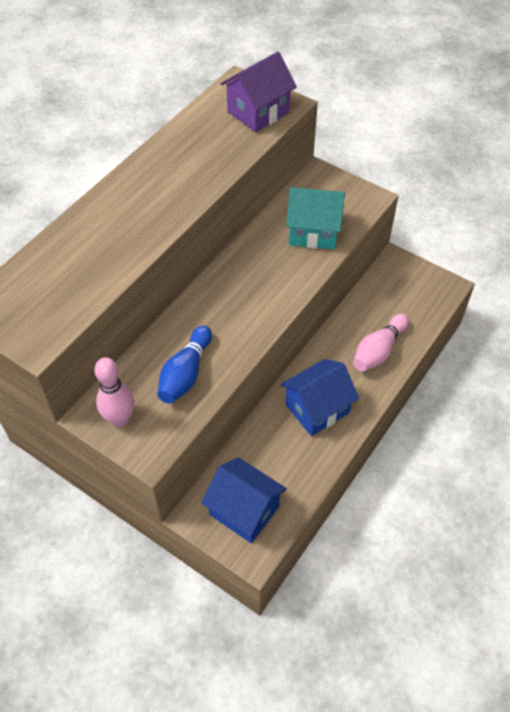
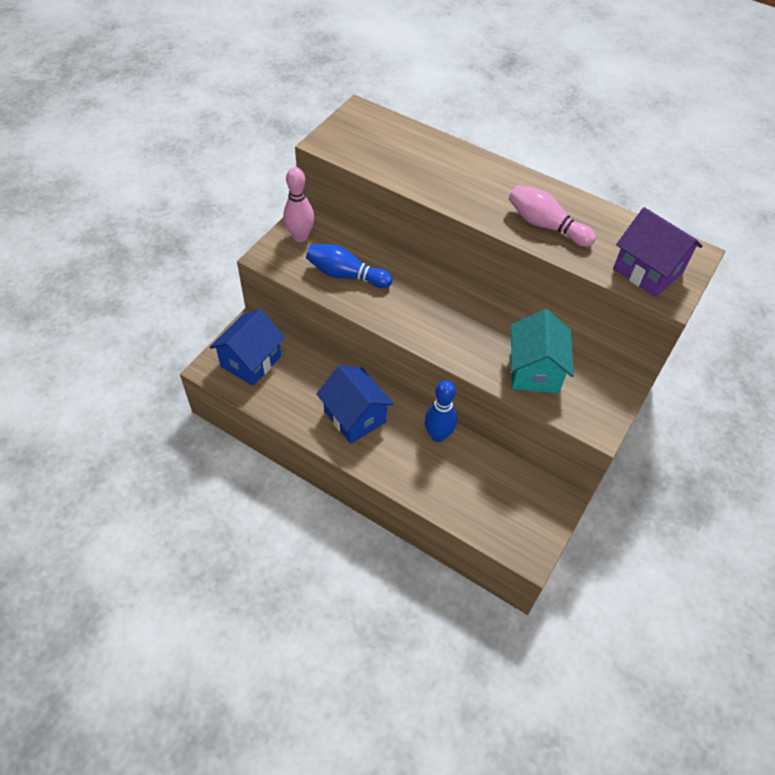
camera: 85 degrees right, 0 degrees up
(336, 341) = (438, 435): none -> blue bowling pin
(378, 351) = (429, 474): pink bowling pin -> pink bowling pin (545, 225)

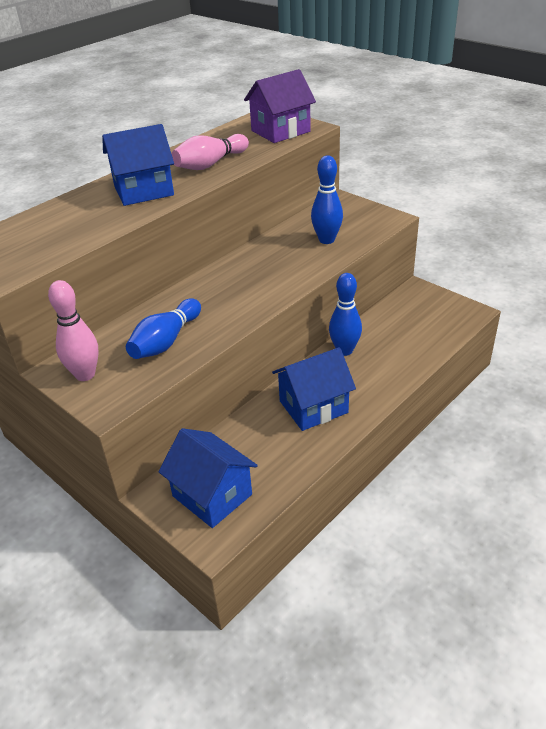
camera: 75 degrees left, 15 degrees down
(477, 189) = (144, 191): none -> blue house
(534, 370) = (326, 240): turquoise house -> blue bowling pin

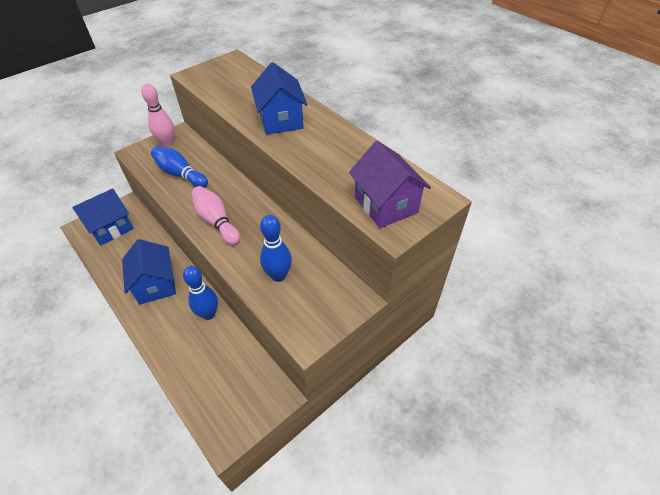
camera: 95 degrees right, 10 degrees up
(210, 164) = (318, 154): pink bowling pin -> pink bowling pin (216, 221)

